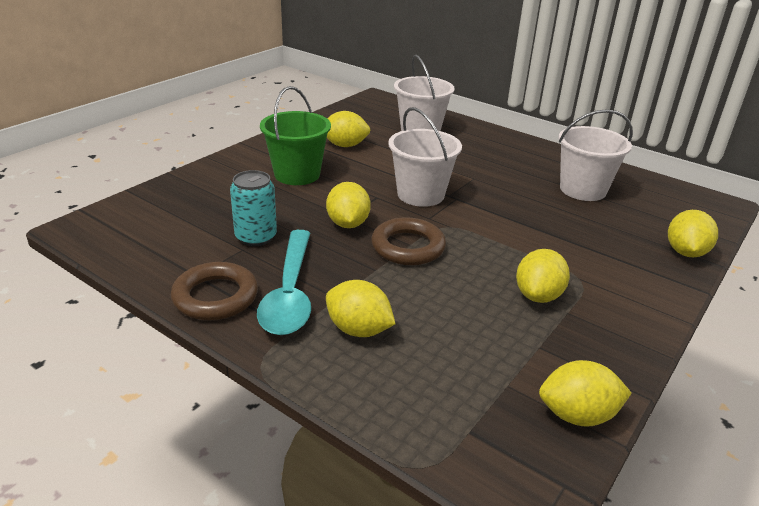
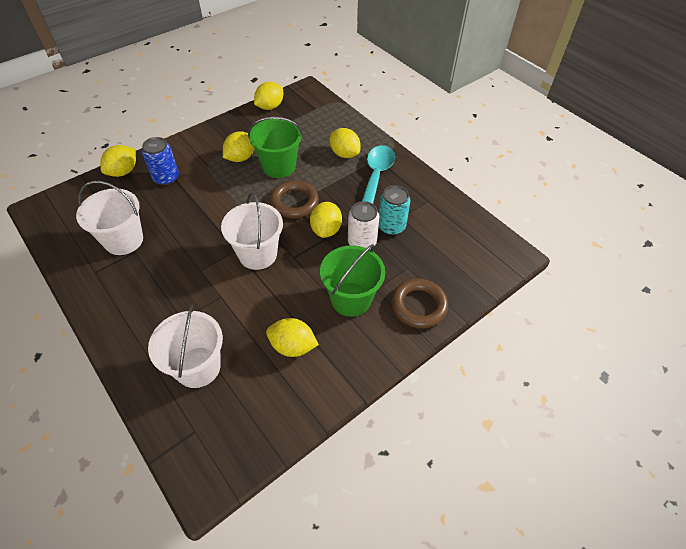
camera: 165 degrees left, 20 degrees up
(215, 297) = (416, 183): brown ring -> brown ring (418, 306)
(295, 217) = (362, 242): none -> white can
(464, 291) = (279, 166): none -> green bucket
(577, 415) = (270, 107): yellow lemon -> yellow lemon turned 60 degrees counterclockwise
(617, 253) = (166, 178): none -> blue can

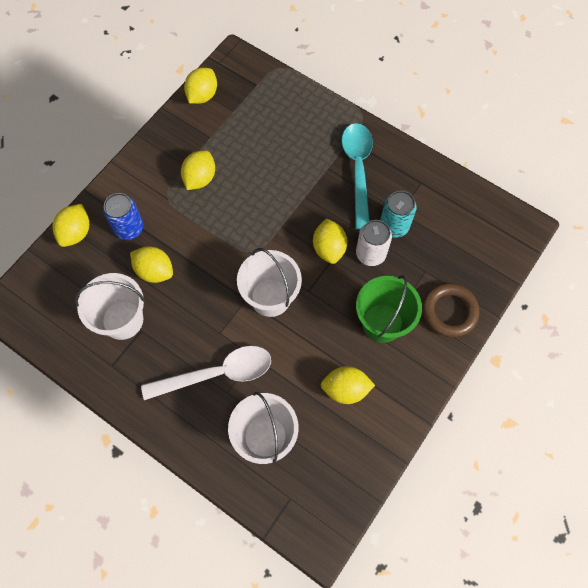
camera: 15 degrees left, 15 degrees up
(180, 302) = (217, 374): none -> white spoon
(279, 166) = (247, 179): green bucket -> none
(294, 202) = (283, 223): brown ring -> none
(344, 154) = (313, 143): yellow lemon -> yellow lemon (155, 271)

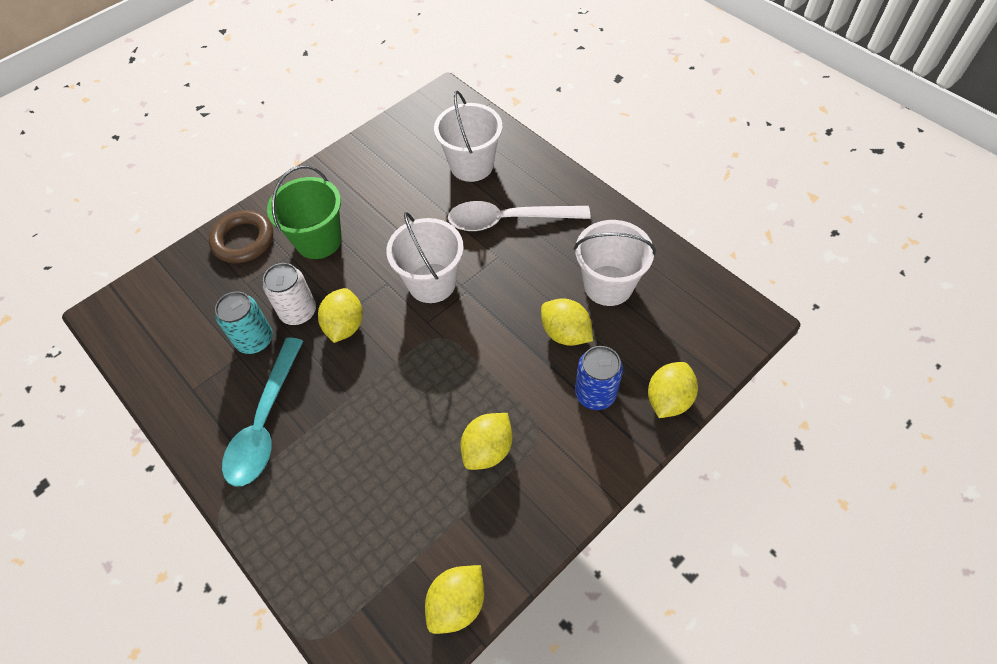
camera: 165 degrees left, 10 degrees down
(345, 389) = (381, 190): yellow lemon -> none

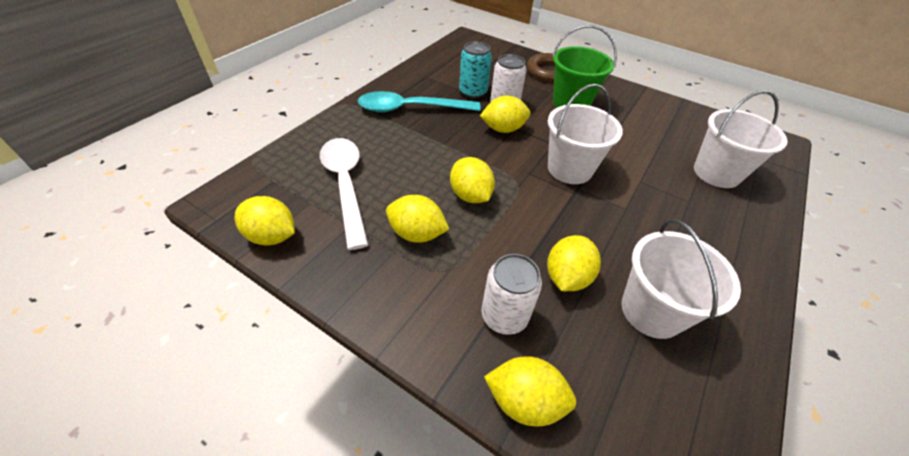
camera: 70 degrees right, 10 degrees down
(446, 387) = (470, 195): none -> yellow lemon
(509, 220) = (674, 210): white spoon -> white spoon (346, 185)
(595, 394) = (504, 316): blue can -> white can

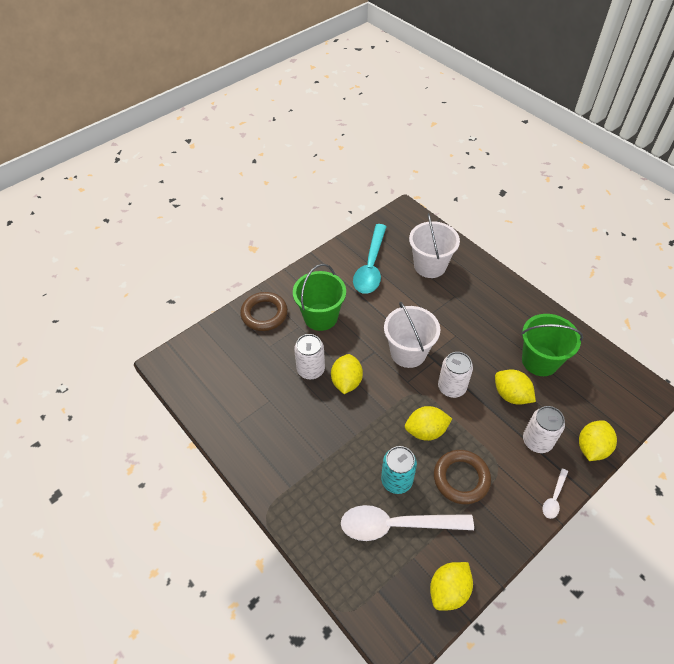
camera: 70 degrees left, 5 degrees up
(411, 109) = (294, 450): turquoise spoon -> turquoise spoon (371, 266)
(416, 344) = (554, 497): none -> white spoon
(417, 234) = (461, 478): yellow lemon -> brown ring
(473, 92) = (280, 389): turquoise can -> turquoise can (396, 480)
(543, 212) = (451, 387): none -> white can
(651, 311) = (540, 361): white bucket -> green bucket

